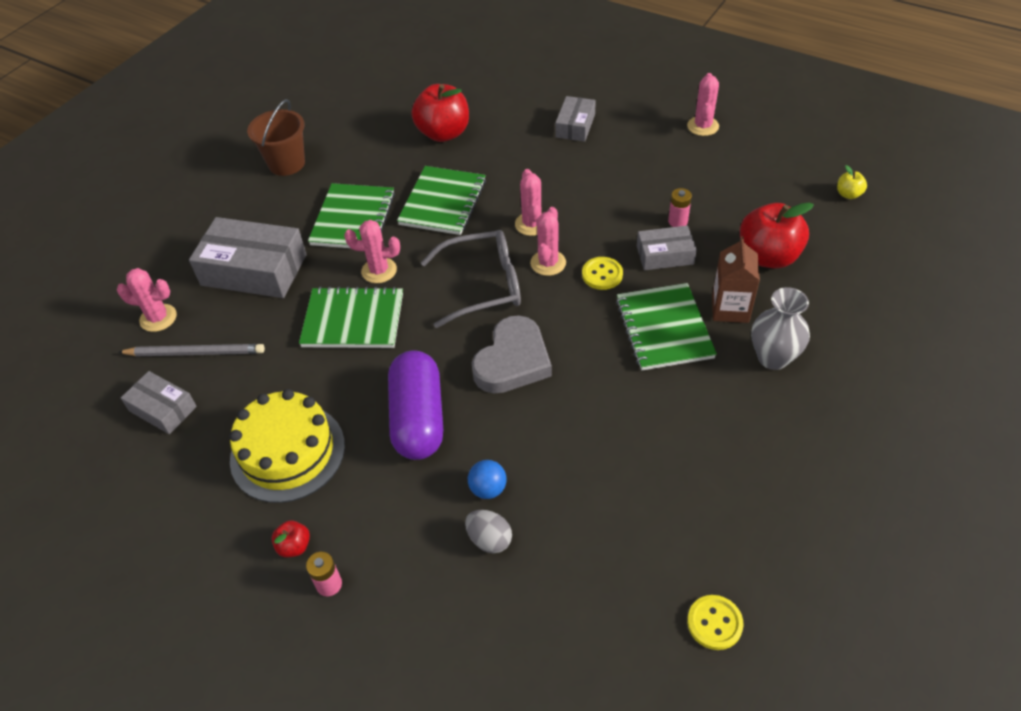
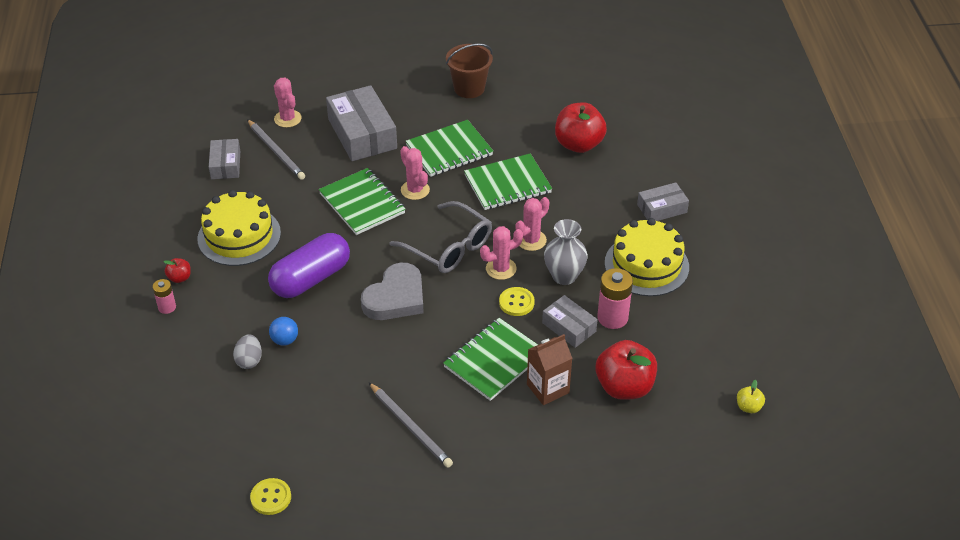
camera: 50 degrees right, 5 degrees down
(512, 361) = (396, 297): grey heart -> grey heart turned 45 degrees counterclockwise
(633, 168) = (646, 265): none -> yellow cake
(678, 221) = (612, 317): pink battery -> pink battery, size x1.72
(701, 439) = (410, 427): none -> grey pencil
(703, 126) = (741, 281): pink cactus -> none
(773, 357) = (520, 434): grey vase -> grey vase (564, 276)

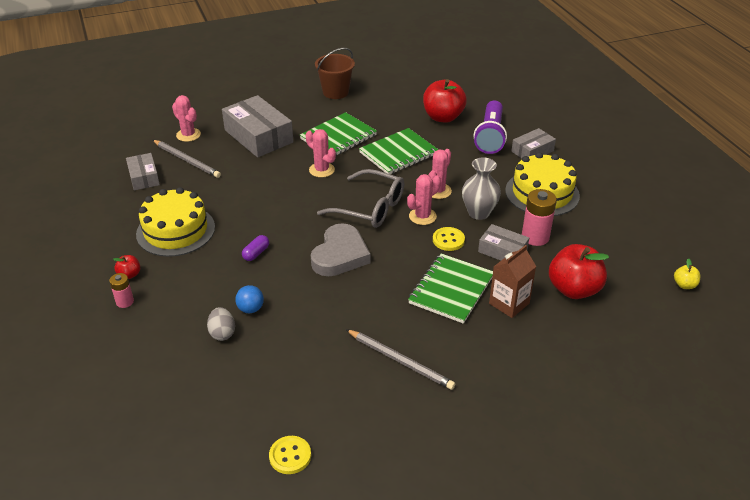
camera: 15 degrees left, 5 degrees down
(311, 278) = (256, 253): purple capsule -> purple capsule, size x0.40
(362, 203) = (279, 187): green notebook -> none
(622, 180) = (490, 136): none -> purple flashlight

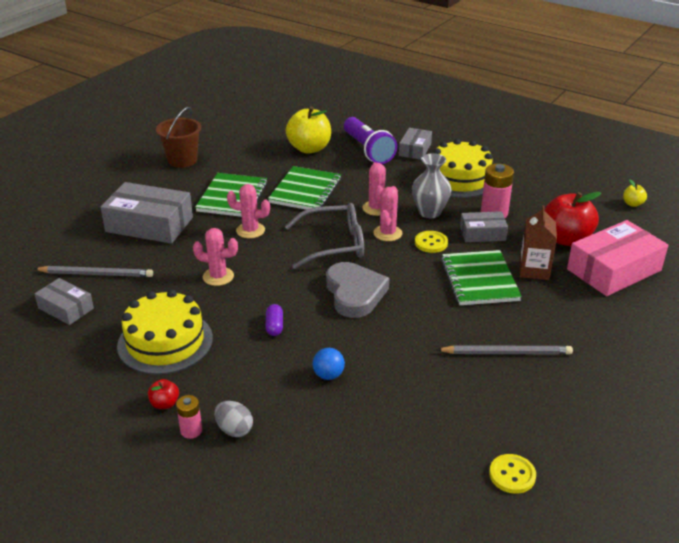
camera: 35 degrees left, 5 degrees down
(188, 135) = (69, 250): pink cactus -> pink cactus (218, 276)
(222, 333) = (327, 408): grey egg -> grey egg (234, 430)
(443, 117) = (309, 148): red apple -> yellow apple
(584, 337) = (613, 270): none -> pink box

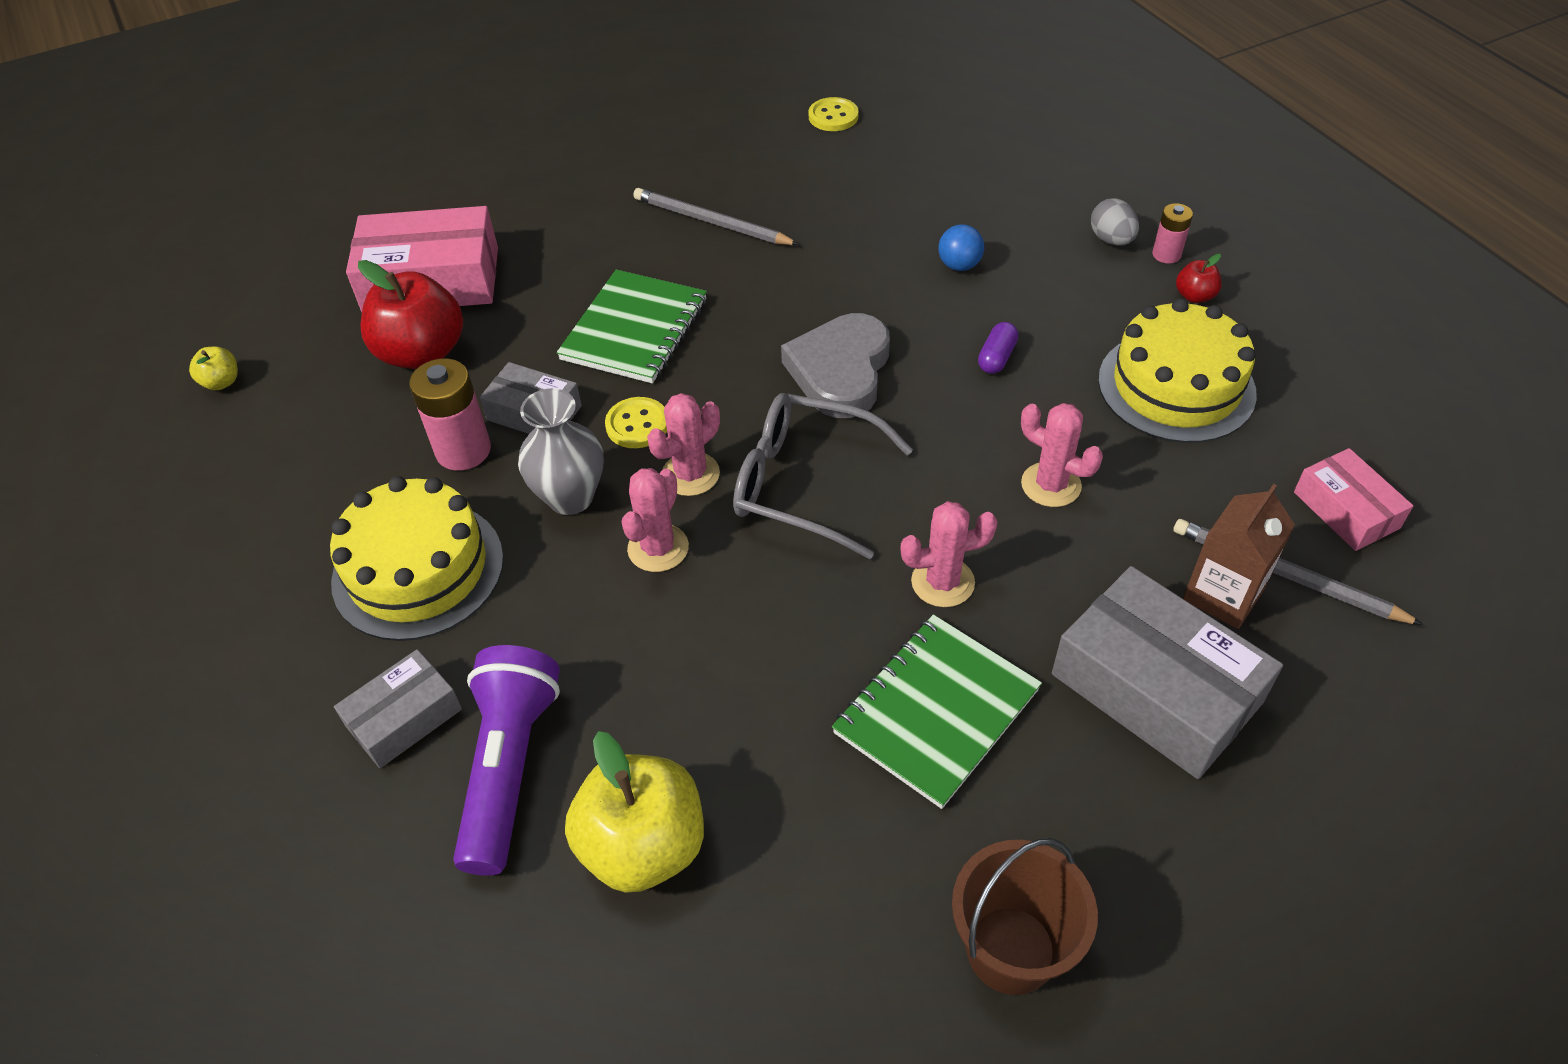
camera: 150 degrees left, 15 degrees up
(66, 308) = (1346, 510): grey box -> pink box
(250, 230) = (942, 582): pink cactus -> pink cactus turned 45 degrees counterclockwise
(305, 191) = (762, 664): green notebook -> none
(534, 270) = (539, 318): brown carton -> brown carton (1223, 595)

